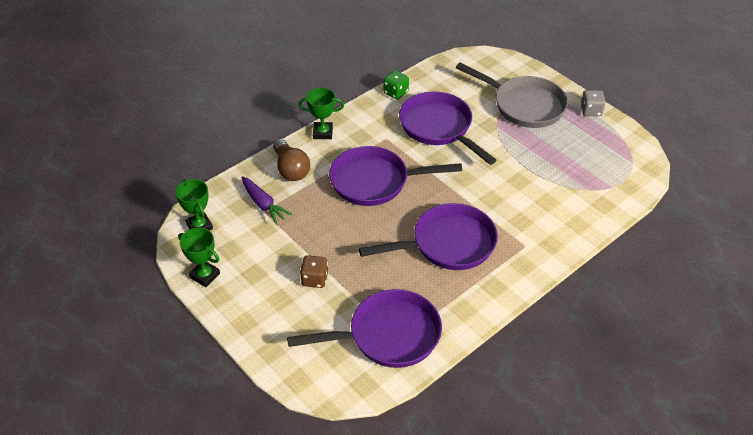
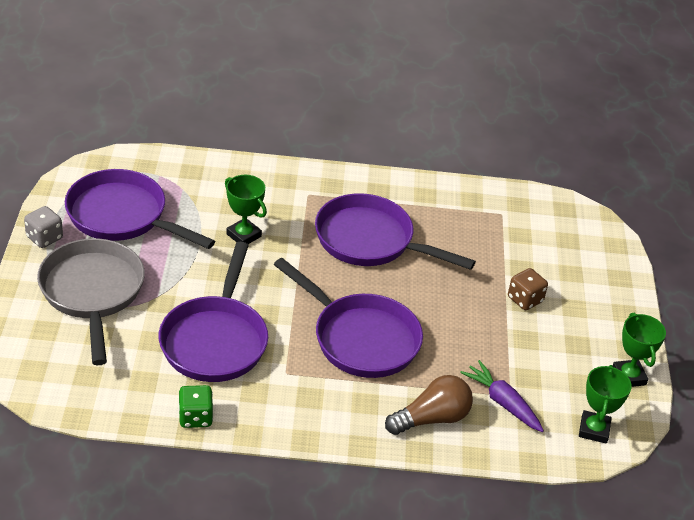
camera: 140 degrees left, 5 degrees down
(263, 204) = (502, 402): purple carrot -> purple carrot turned 45 degrees counterclockwise
(291, 169) = (432, 418): brown light bulb -> brown light bulb turned 45 degrees clockwise
(323, 133) = (345, 434): green trophy -> green trophy (243, 235)
(388, 335) = (508, 221): purple pan -> purple pan (122, 216)

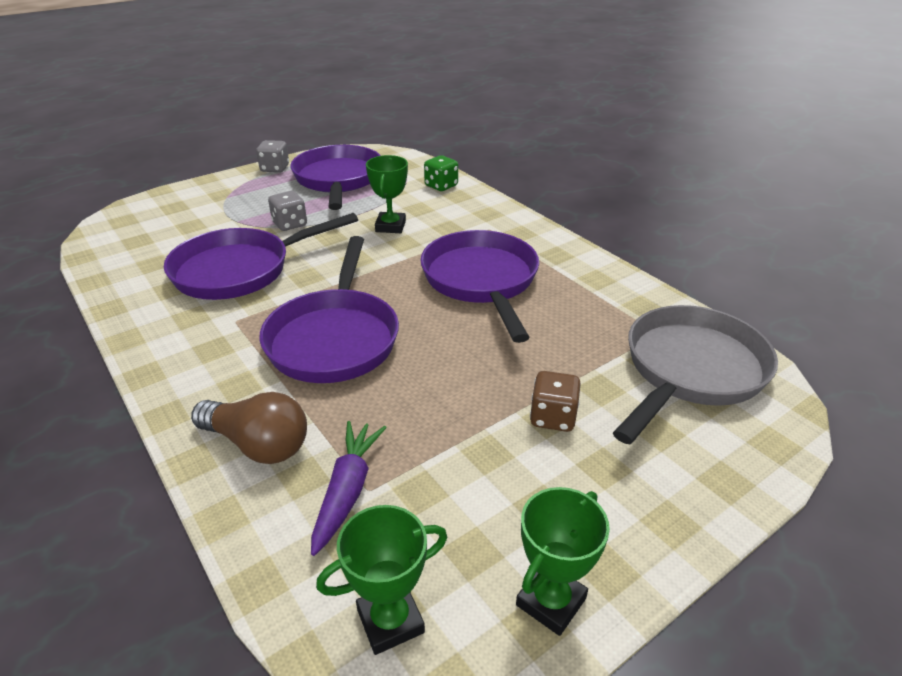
camera: 55 degrees right, 5 degrees down
(92, 293) = (236, 204): grey pan -> grey pan (690, 370)
(171, 282) = (290, 224): none -> grey dice
(195, 417) = (125, 304): green dice -> green dice (441, 186)

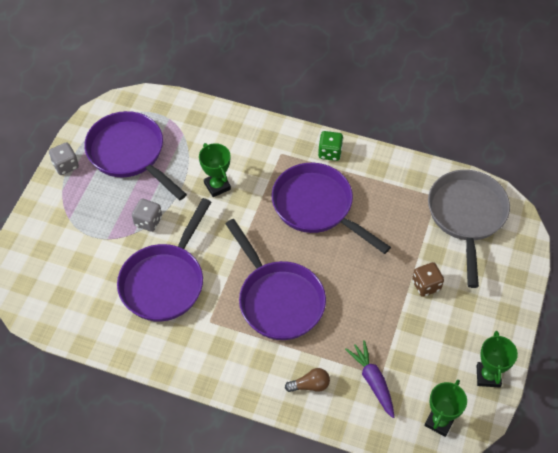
camera: 35 degrees left, 20 degrees up
(258, 444) = (310, 385): brown light bulb -> brown light bulb, size x0.61
(441, 186) = (210, 122): green dice -> green dice (330, 152)

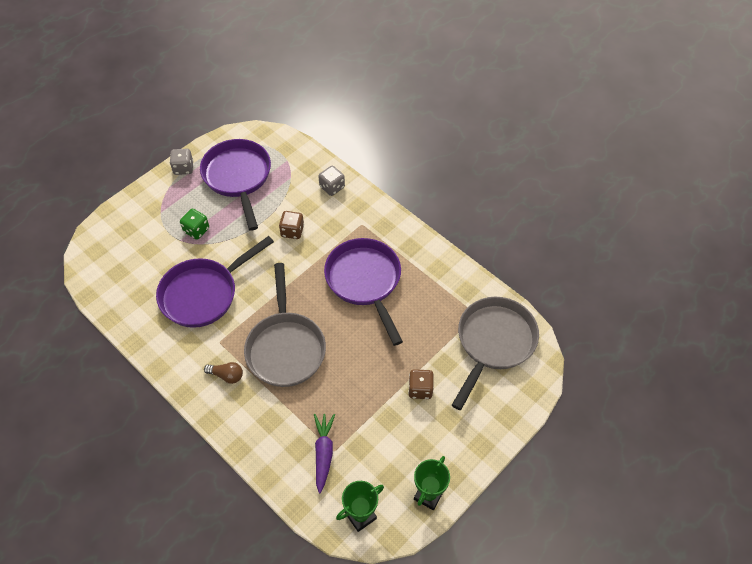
camera: 25 degrees right, 0 degrees up
(148, 221) = (220, 239): grey dice -> grey dice (332, 187)
(217, 186) = (292, 231): green trophy -> brown dice
(278, 300) = (285, 348): purple pan -> grey pan
(310, 385) = (268, 432): brown light bulb -> brown light bulb (227, 375)
(330, 152) = (404, 239): green dice -> green dice (196, 230)

